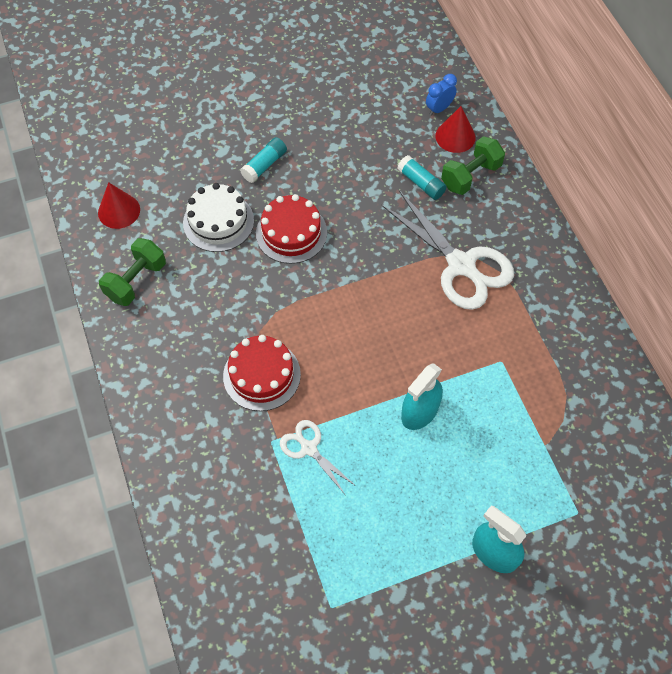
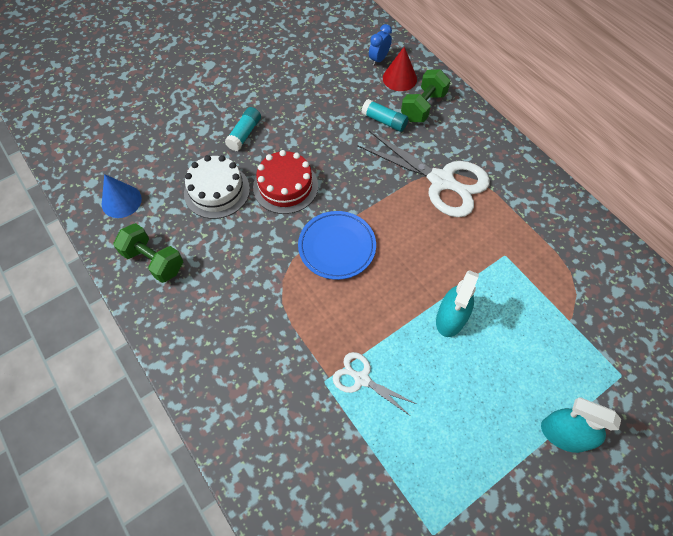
camera: 15 degrees left, 0 degrees up
(119, 211) = (121, 201): red cone -> blue cone
(136, 281) = (154, 261): green dumbbell -> green dumbbell turned 75 degrees counterclockwise
(262, 375) = (296, 320): red cake -> none
(325, 310) = (337, 247): none -> blue plate

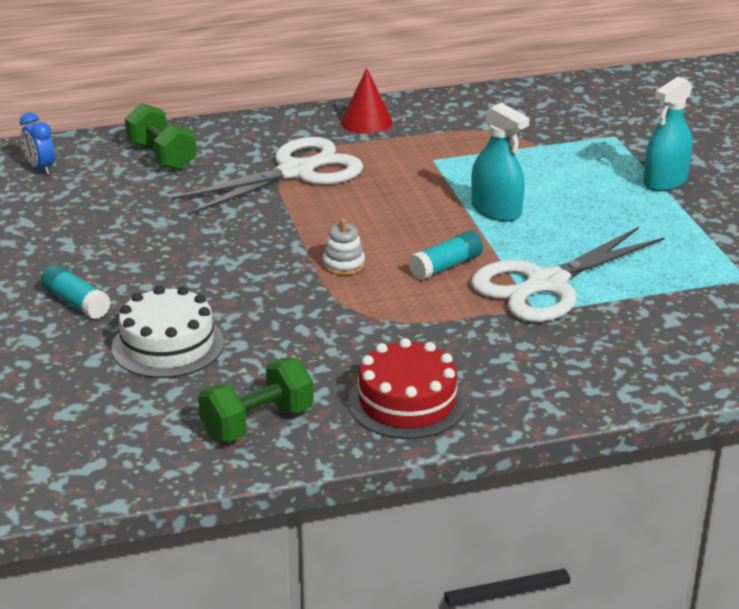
camera: 70 degrees left, 30 degrees down
(121, 201) = (110, 443): blue cone -> none
(285, 186) = (209, 285): red cake -> red cake (407, 402)
(337, 247) = (343, 264): blue plate -> white stacking toy
(361, 378) = (545, 284): white scissors -> white scissors, size x1.93
(384, 121) = (160, 188): turquoise glue stick -> turquoise glue stick (446, 266)
(399, 78) = (93, 161): red cone -> red cone (366, 122)

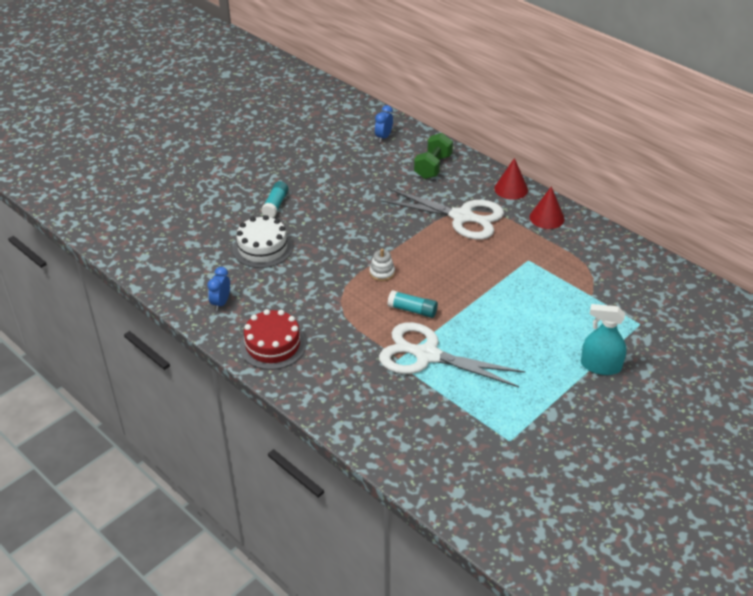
camera: 60 degrees right, 10 degrees up
(257, 423) = (221, 303): green dumbbell -> blue clock
(281, 123) = (511, 189): none -> red cone
(496, 210) = (492, 306): turquoise spray bottle -> none

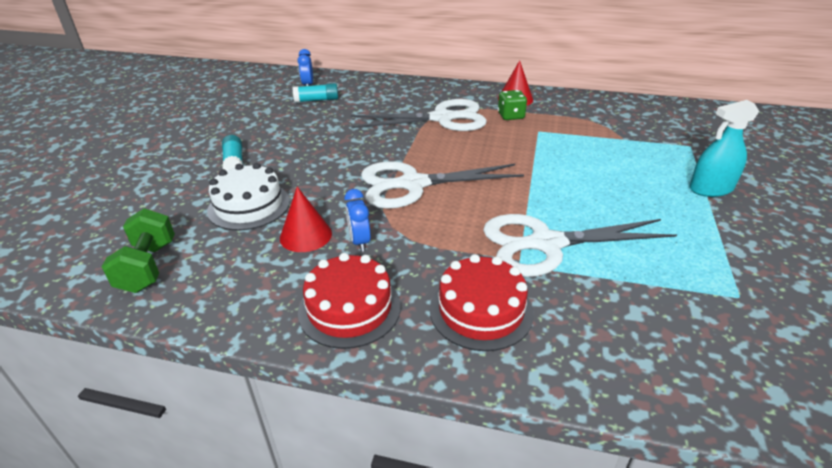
camera: 30 degrees left, 5 degrees down
(221, 303) = (234, 284): blue clock -> blue clock (360, 242)
(344, 378) = (481, 310): none -> red cake
(382, 273) = (412, 184): white stacking toy -> white scissors
(412, 310) = (481, 206): turquoise glue stick -> turquoise glue stick (316, 100)
(433, 167) = (376, 93): green dumbbell -> green dumbbell (148, 267)
(511, 189) = (462, 89): red cone -> red cone (305, 235)
(522, 235) = (511, 116): none -> green dice

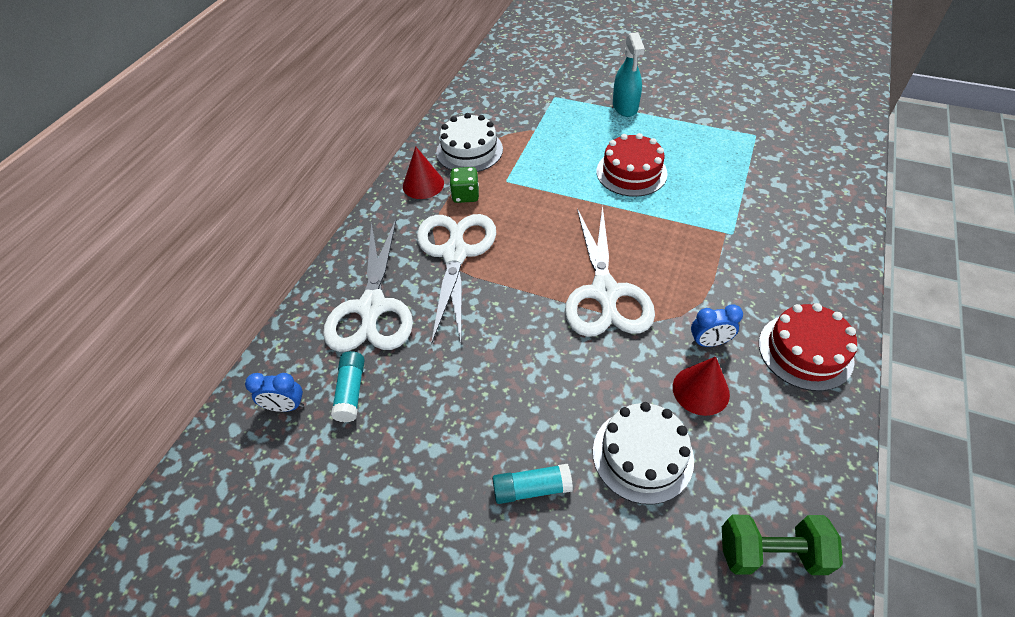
camera: 80 degrees left, 15 degrees up
(481, 310) = (792, 265): red cake -> red cake (631, 172)
(545, 244) = (704, 213): white scissors -> white scissors (372, 308)
(569, 112) = (469, 151): none -> white cake

